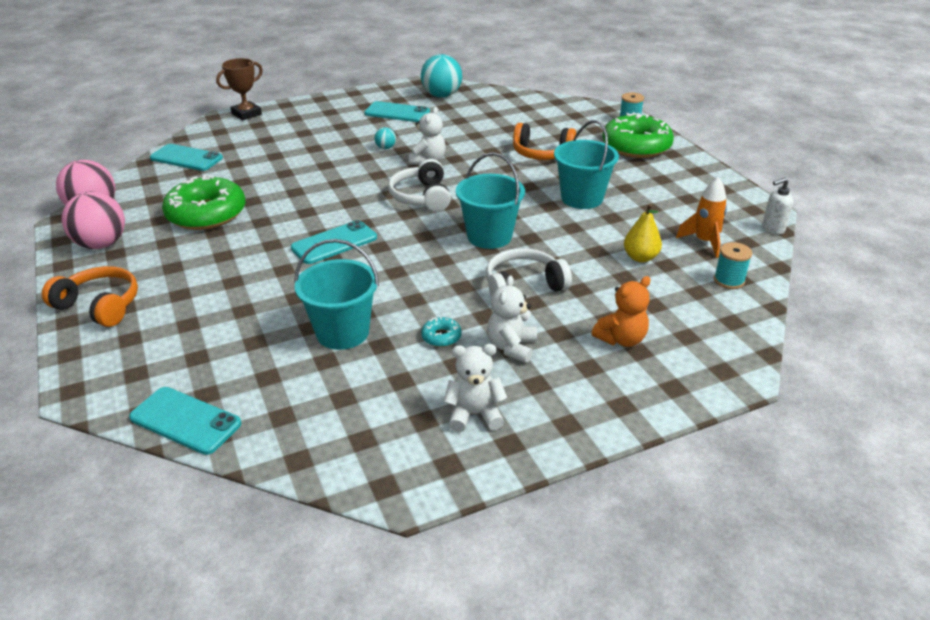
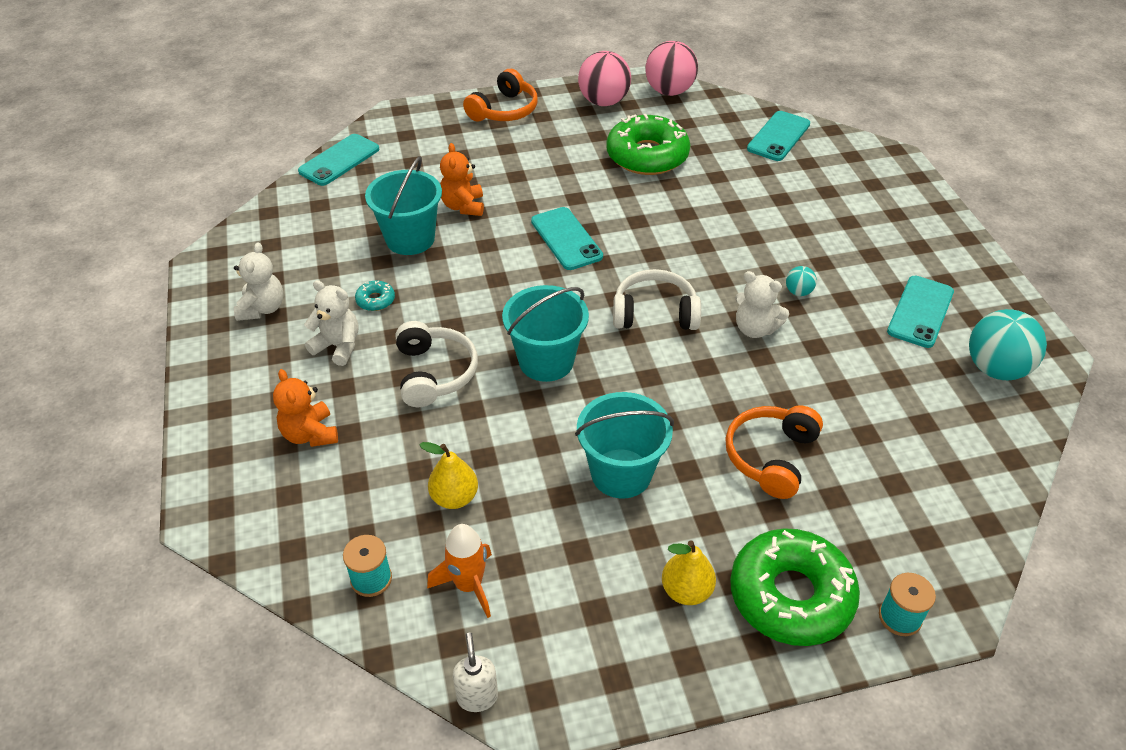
camera: 100 degrees right, 10 degrees up
(246, 114) = (906, 175): brown trophy -> none
(285, 307) = (463, 206): none -> orange teddy bear
(654, 173) = (686, 591): none -> yellow pear

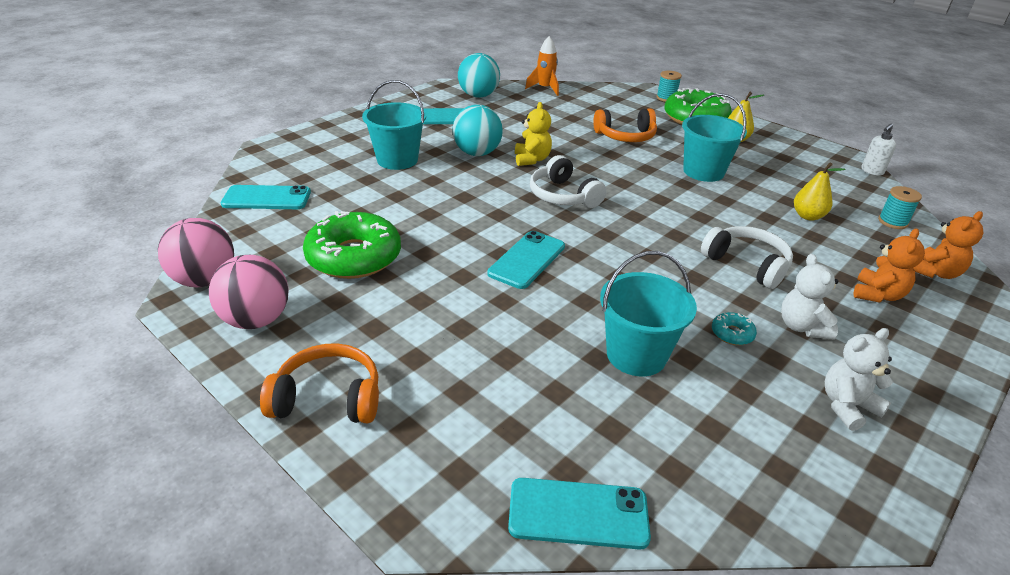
camera: 125 degrees left, 10 degrees down
(434, 373) = (747, 264): white headphones -> white headphones turned 90 degrees clockwise
(463, 206) = (549, 342): orange teddy bear -> orange teddy bear (935, 272)
(468, 585) = (838, 192): orange rocket -> orange rocket (545, 89)
(546, 361) = (665, 222): turquoise bucket -> turquoise bucket (397, 160)
(755, 329) = (531, 159): white teddy bear -> yellow teddy bear
(798, 292) = (477, 153): turquoise ball -> turquoise ball, size x2.16

